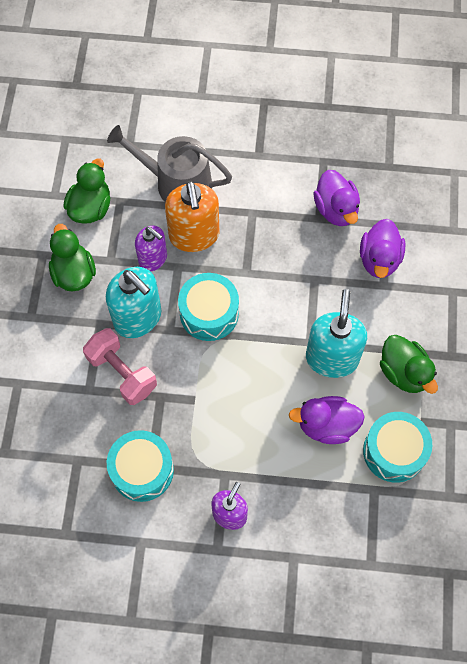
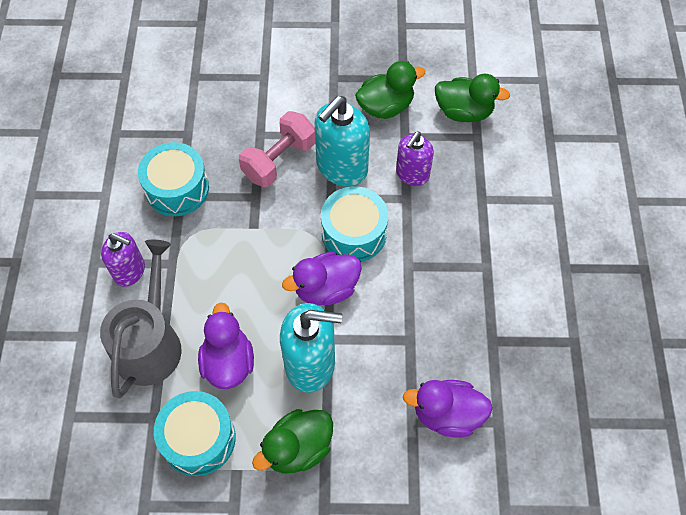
camera: 85 degrees right, 5 degrees down
(177, 183) = (510, 187): grey watering can -> grey watering can (150, 343)
(194, 235) = (446, 210): orange soap dispenser -> none
(336, 209) = (508, 360): purple duck -> purple duck (326, 289)

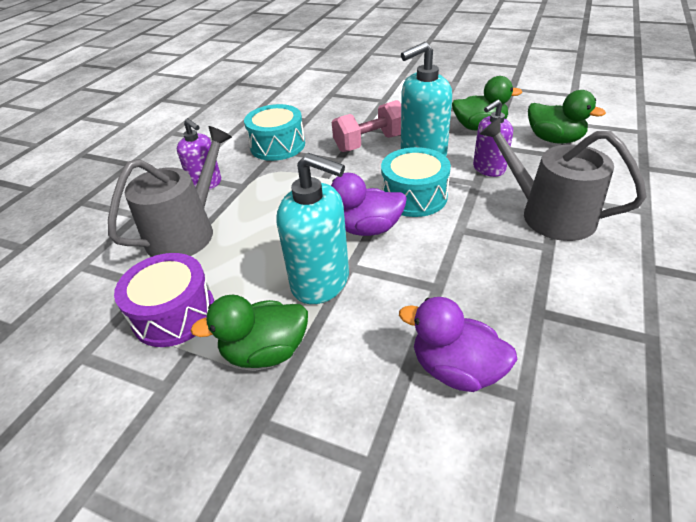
camera: 25 degrees right, 20 degrees down
(198, 439) = (174, 314): turquoise drum -> purple drum
(228, 362) = (243, 261): purple duck -> none
(479, 225) = (549, 214): none -> grey watering can

